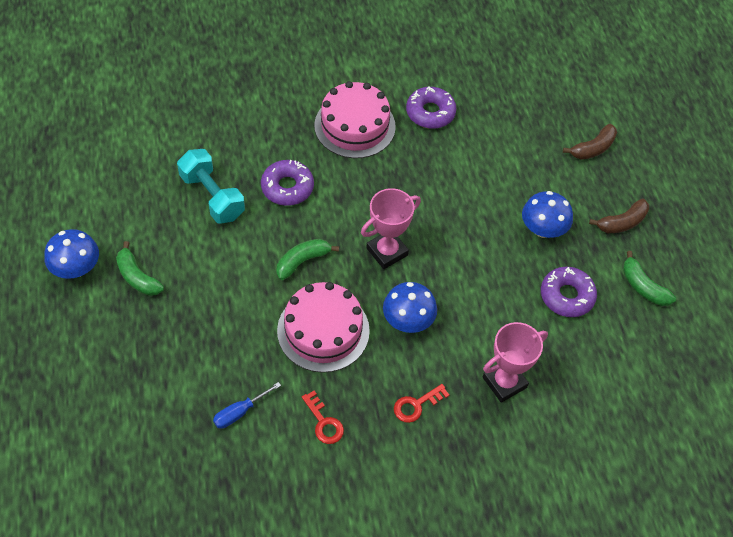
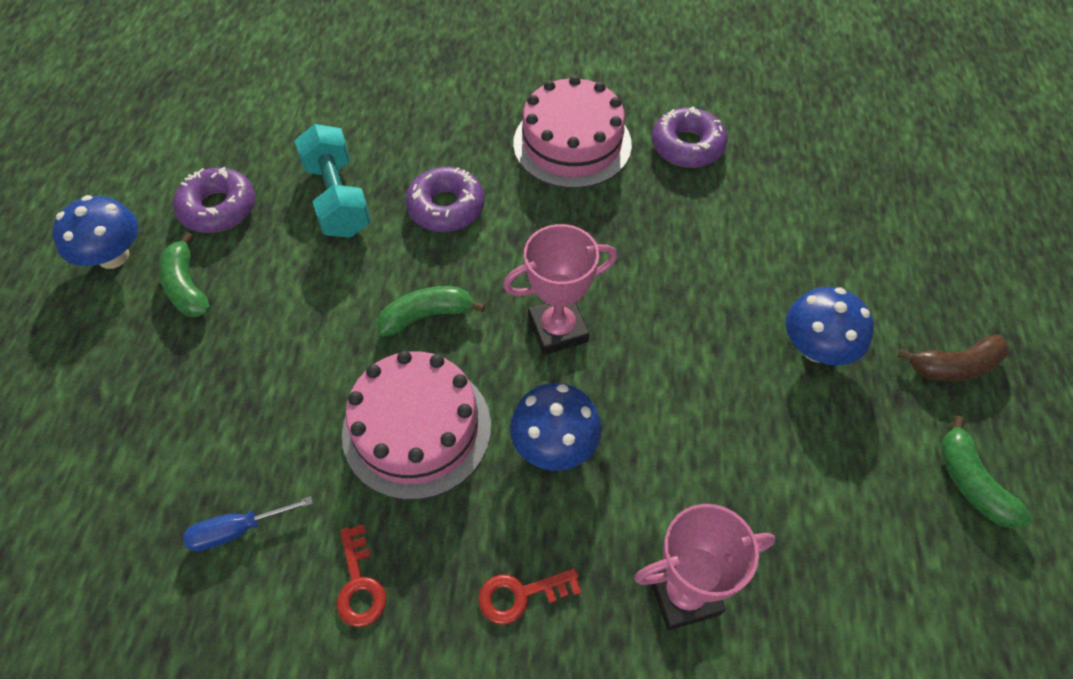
camera: 20 degrees right, 0 degrees up
(567, 296) = (831, 467): purple donut -> purple donut (218, 208)
(593, 148) = (928, 242): brown banana -> none

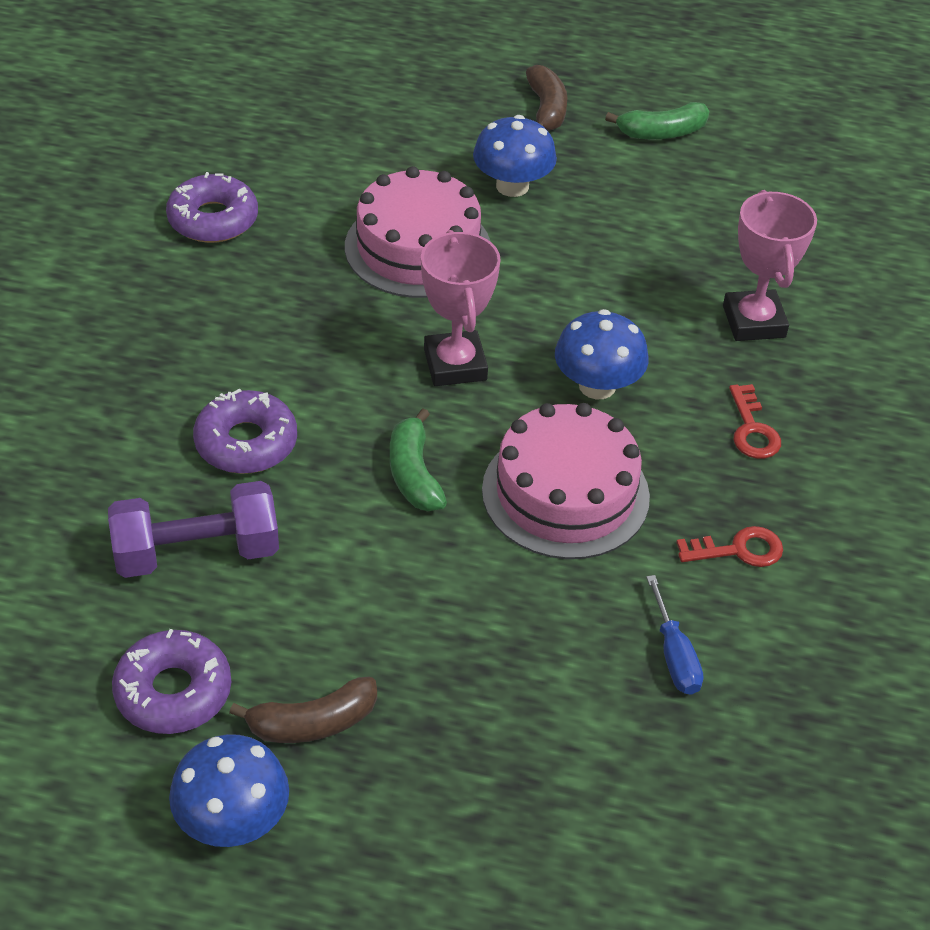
camera: 85 degrees left, 10 degrees down
(187, 286) = (312, 722): green banana -> brown banana
(338, 198) = (197, 552): turquoise dumbbell -> purple dumbbell
(572, 143) = (174, 314): pink cake -> pink cake (418, 248)

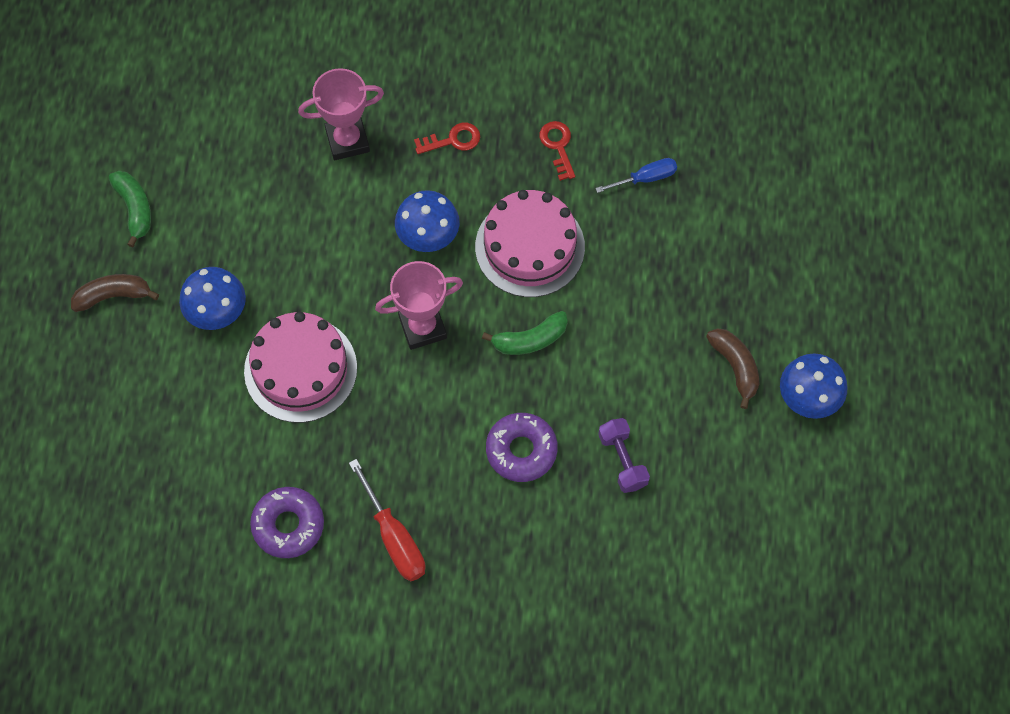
camera: 95 degrees left, 20 degrees up
(165, 306) = (394, 537): none -> red screwdriver
(173, 691) = (730, 449): purple donut -> none
(197, 552) = (622, 460): purple dumbbell -> purple dumbbell, size x0.66

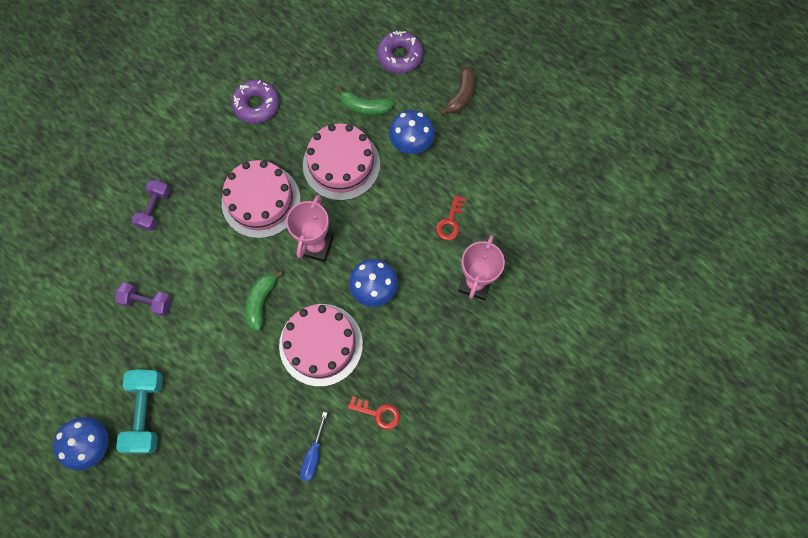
camera: 125 degrees right, 5 degrees up
(134, 209) = (511, 136): green banana -> green banana (365, 107)
(394, 537) = (207, 152): red screwdriver -> none
(411, 426) = (261, 201): none -> pink cake
(453, 140) = (430, 348): red key -> red key (450, 222)
(510, 540) = (155, 209): none -> purple dumbbell
(521, 450) = (199, 250): purple donut -> purple donut (399, 56)
(735, 367) = (146, 413): brown banana -> turquoise dumbbell

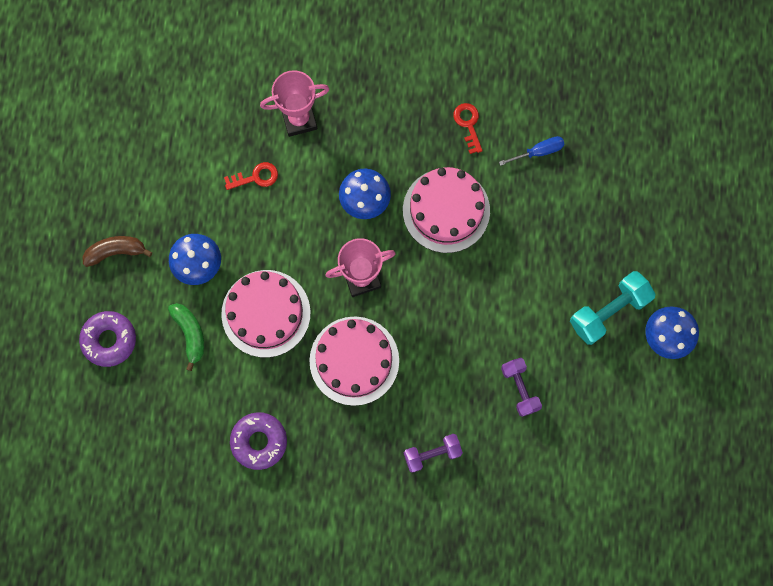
camera: 125 degrees left, 5 degrees up
(261, 302) = (446, 288): green banana -> none

